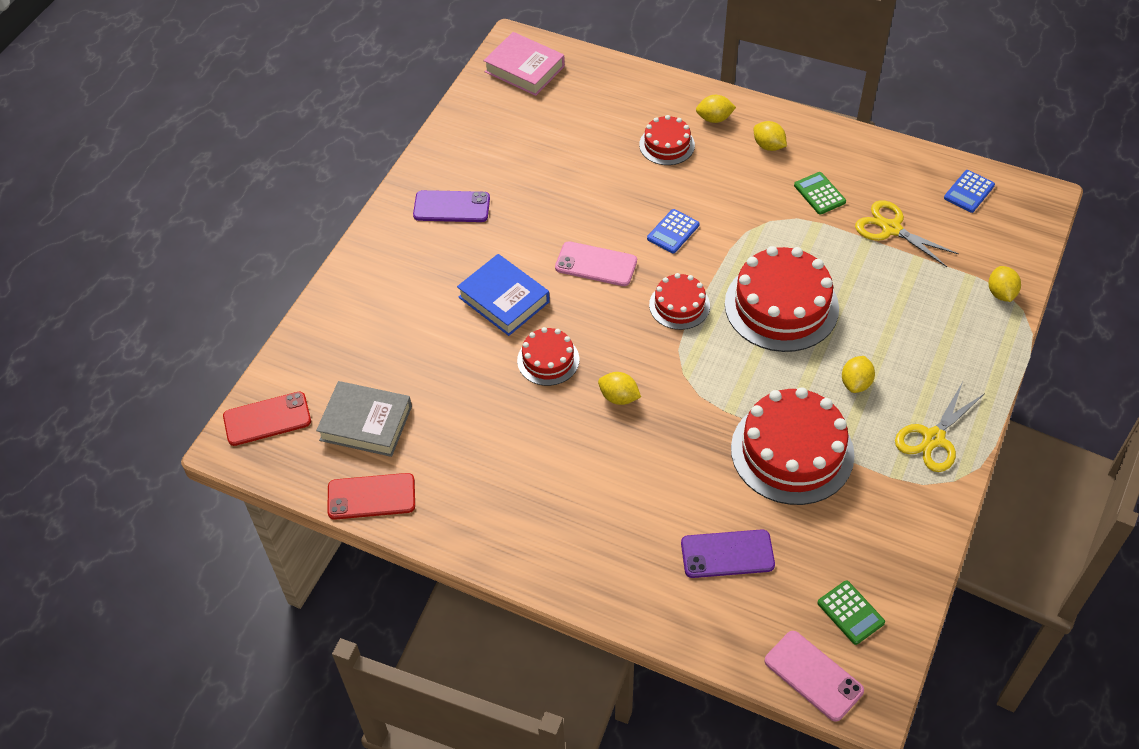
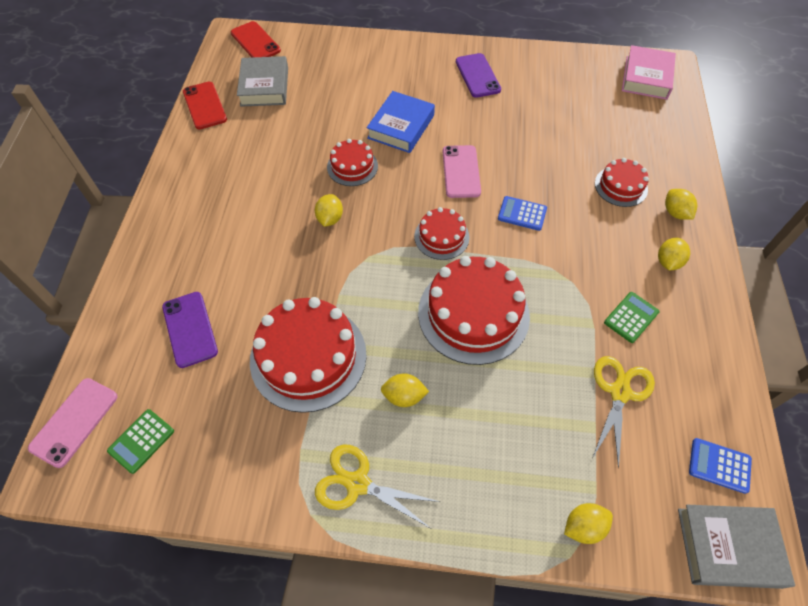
camera: 70 degrees right, 5 degrees up
(1032, 213) = (728, 547): none -> grey book

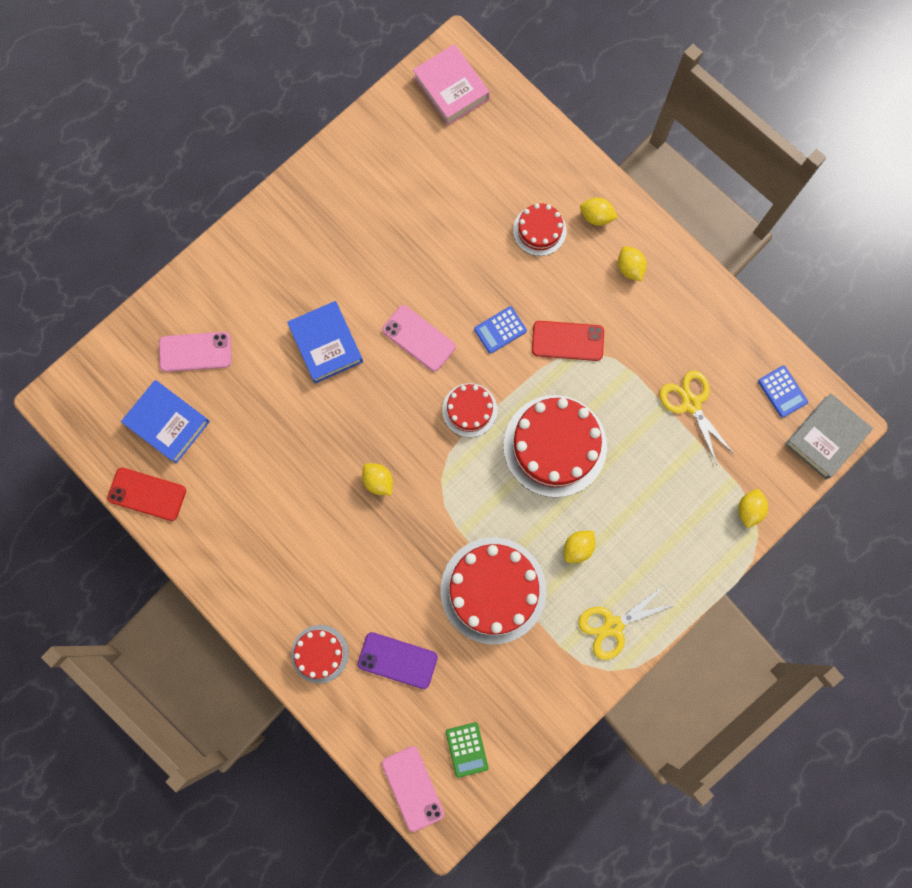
camera: 50 degrees left, 20 degrees up
(255, 42) = (92, 387): red phone -> red phone (567, 341)
(264, 86) = (167, 423): grey book -> blue book
(326, 71) = (195, 352): none -> pink phone
(352, 166) = (337, 421): red cake -> red cake (319, 654)
(477, 76) = (322, 225): purple phone -> none
(631, 317) = (648, 340): green calculator -> none
(719, 465) = (782, 391): blue calculator -> blue calculator turned 90 degrees counterclockwise

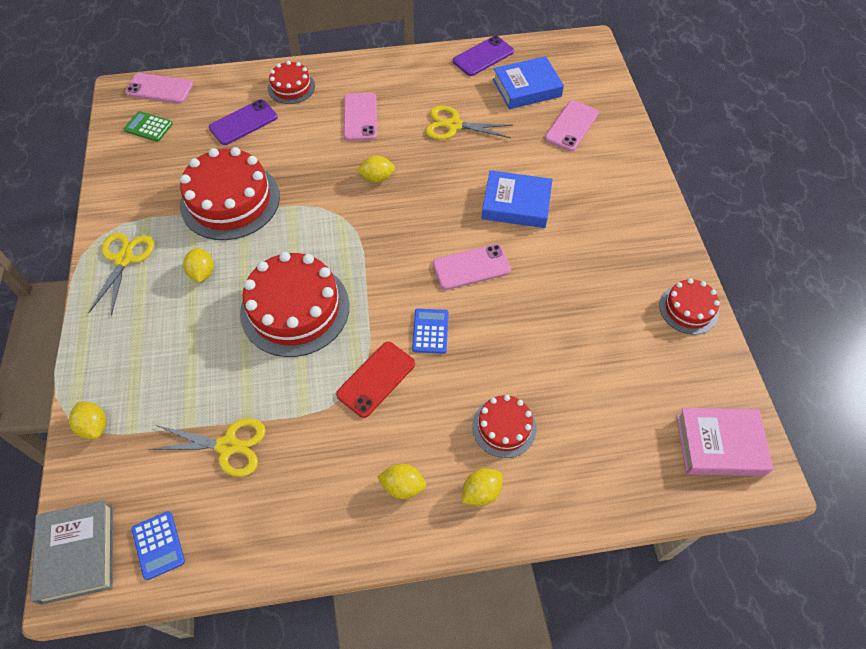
camera: 125 degrees right, 20 degrees down
(147, 494) = (483, 56): red phone -> purple phone
(266, 458) = (453, 125): none -> yellow scissors
(314, 553) = (360, 117): none -> pink phone
(469, 410) = (379, 267): red cake -> red cake (688, 309)
(782, 391) = (158, 545): blue calculator -> blue calculator turned 120 degrees counterclockwise

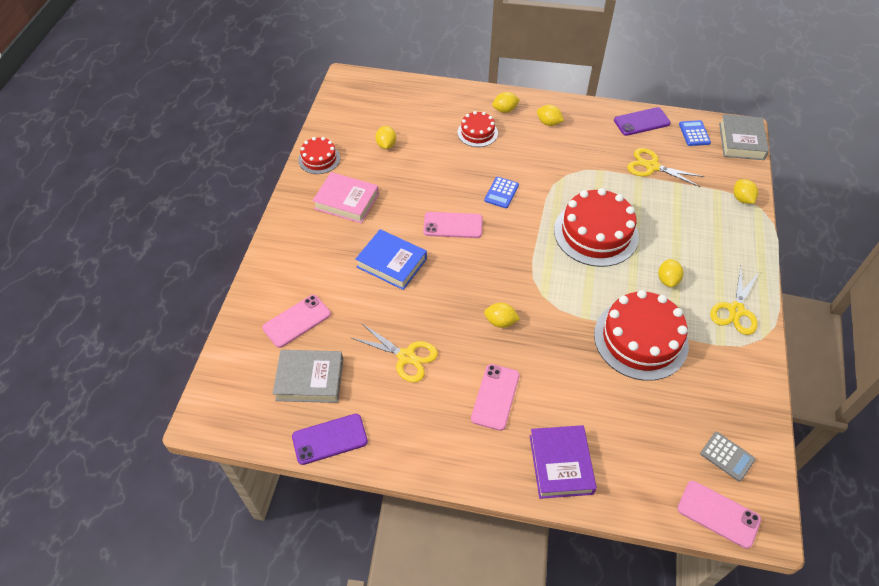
camera: 160 degrees left, 5 degrees down
(148, 127) = (727, 456): green calculator -> grey calculator
(243, 123) = (620, 429): purple phone -> purple phone (641, 122)
(291, 87) = (561, 464): red cake -> purple book
(376, 379) = (548, 176): red phone -> none
(526, 88) = (310, 379): blue book -> grey book
(619, 360) = (386, 145): none -> yellow lemon
(719, 445) = (359, 95): pink book -> pink book (346, 201)

